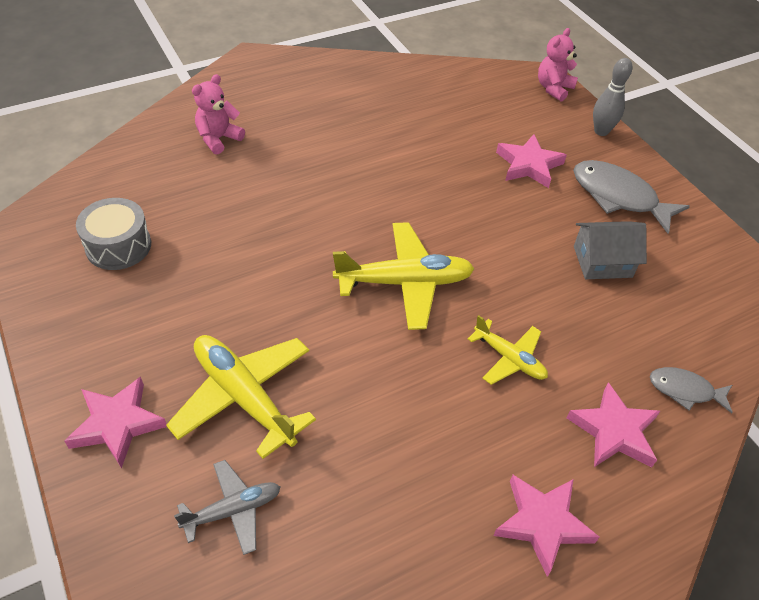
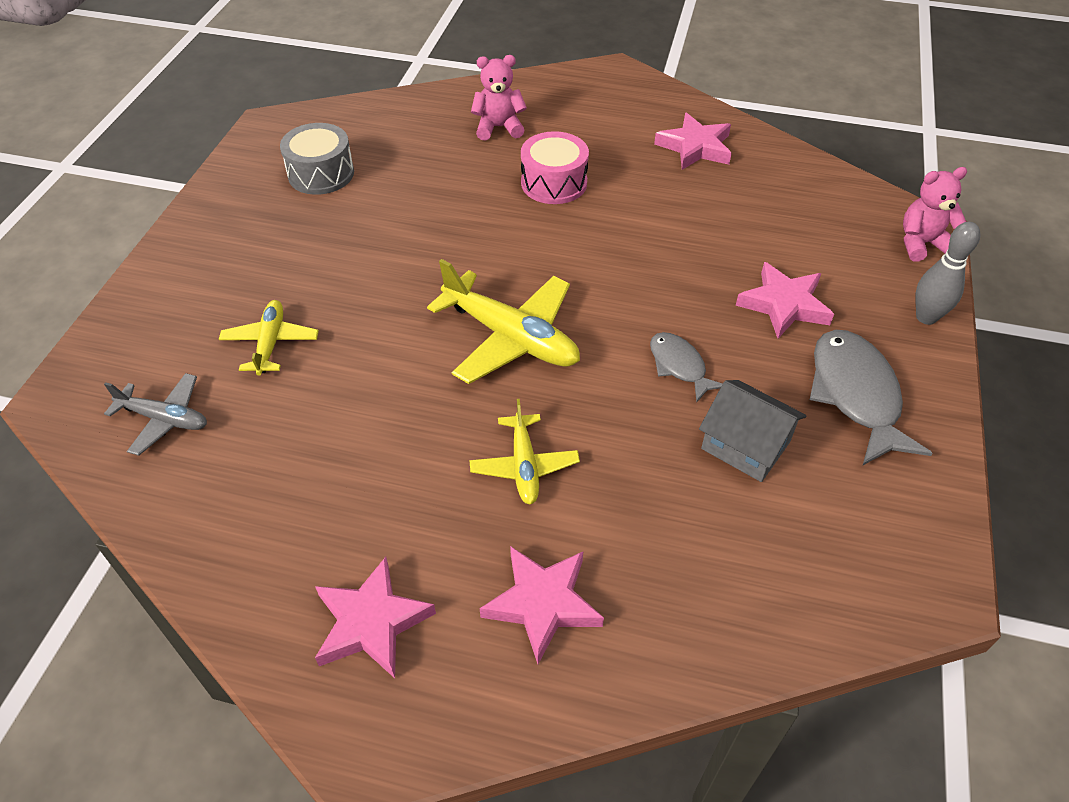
camera: 45 degrees right, 0 degrees up
(117, 424) = (168, 303): pink star -> pink star (695, 147)
(244, 397) = (271, 343): yellow plane -> yellow plane, size x0.58
(306, 160) = (554, 183): none -> pink drum
(685, 390) = (672, 628): grey fish -> grey fish (679, 366)

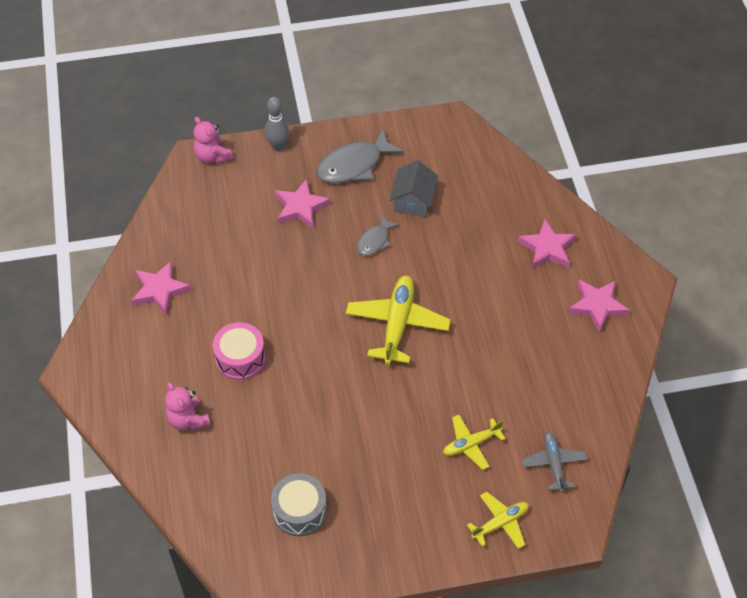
camera: 115 degrees left, 5 degrees up
(524, 466) = (480, 283): yellow plane -> yellow plane (500, 523)

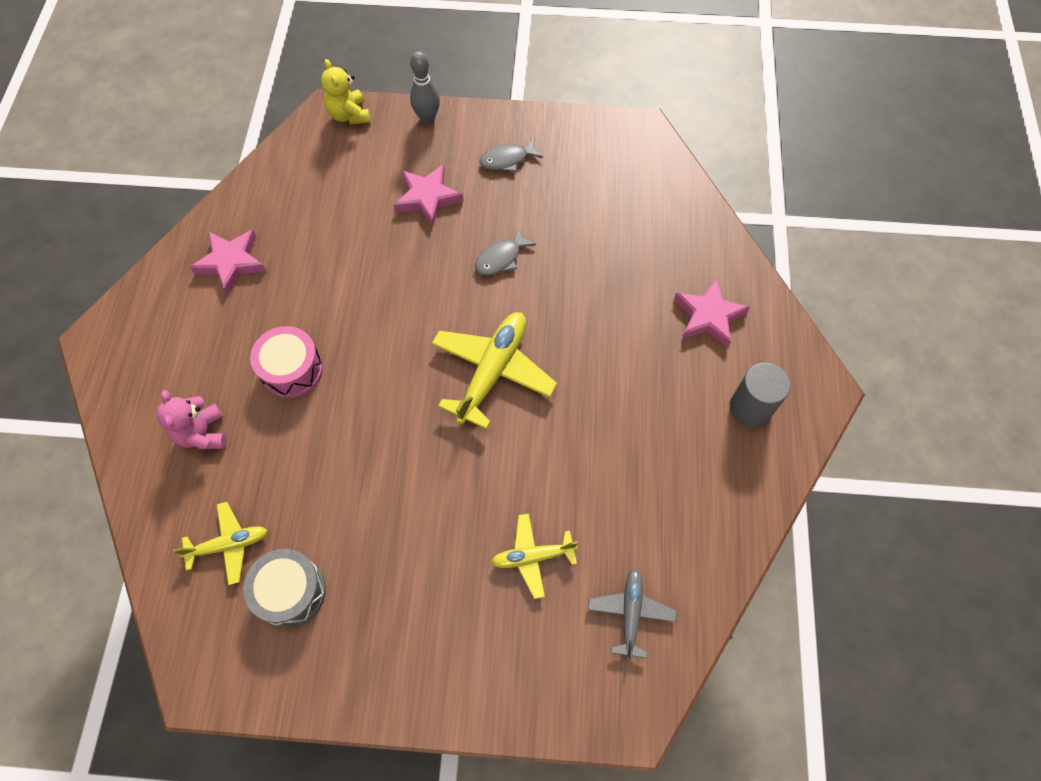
camera: 15 degrees right, 10 degrees up
(212, 156) = (349, 115): pink teddy bear -> yellow teddy bear
(354, 165) = (507, 160): grey fish -> grey fish, size x0.57
(413, 200) = (563, 218): grey house -> none
(500, 523) = (536, 680): yellow plane -> yellow plane (229, 545)
(597, 306) = (750, 408): pink star -> grey cylinder

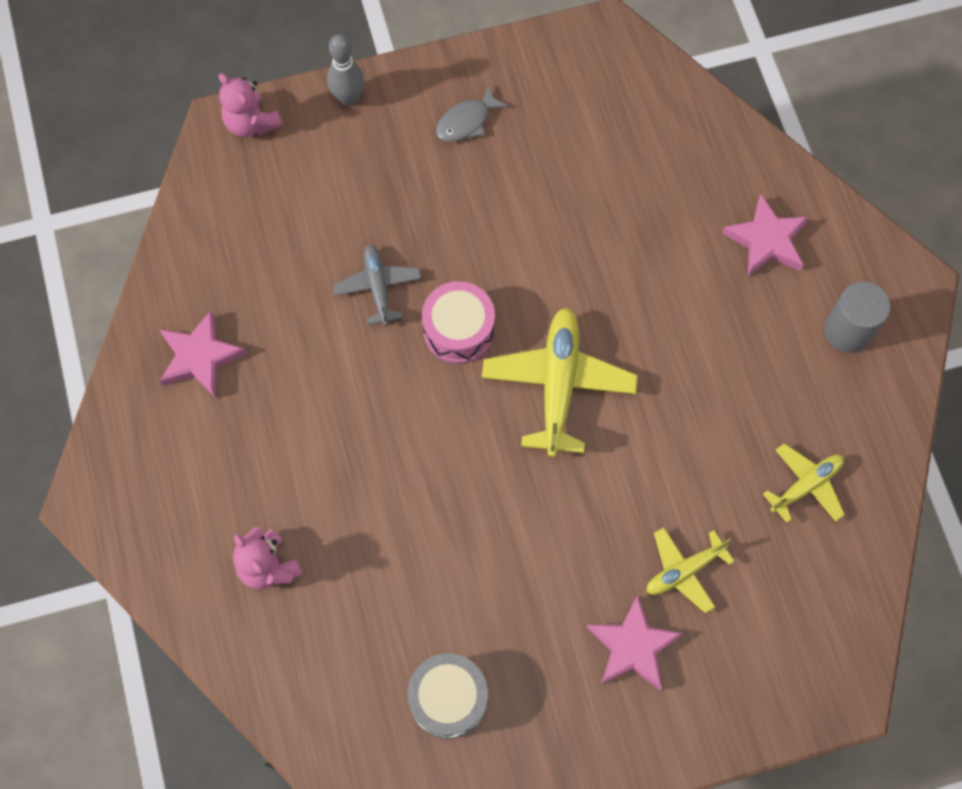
camera: 20 degrees left, 5 degrees up
(229, 545) = (358, 675): yellow plane -> yellow plane (806, 485)
(292, 370) = (333, 460): pink drum -> pink drum (458, 330)
(349, 115) = (251, 123): yellow teddy bear -> pink teddy bear
(427, 198) = (394, 200): pink star -> pink star (632, 647)
(501, 258) = (511, 248): grey fish -> none
(630, 613) = (805, 591): grey plane -> grey plane (378, 287)

